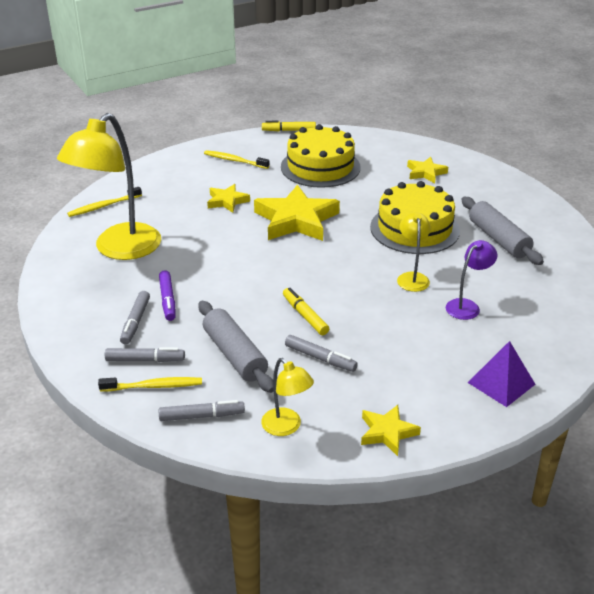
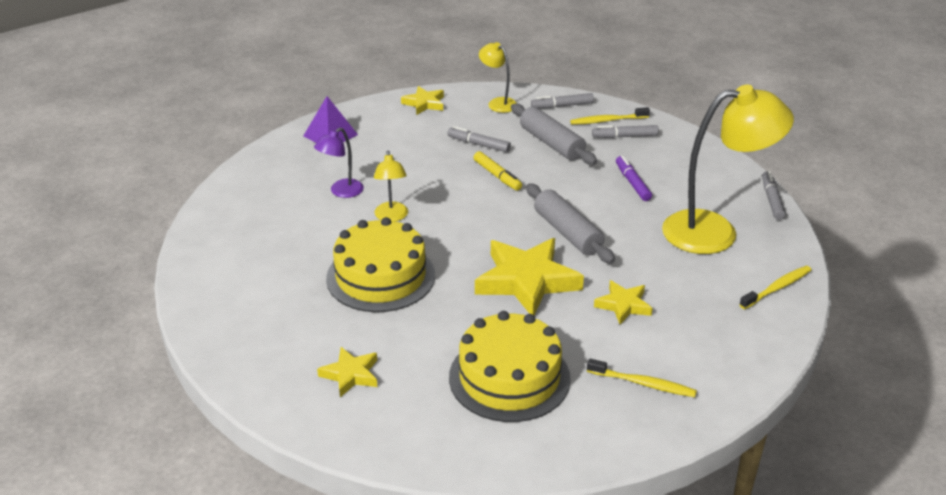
camera: 175 degrees right, 0 degrees up
(119, 249) = (715, 231): yellow lamp -> yellow lamp turned 60 degrees clockwise
(135, 322) = (651, 163): grey marker -> grey marker (772, 200)
(288, 130) = (578, 467): yellow marker -> none
(498, 239) = (283, 268): grey rolling pin -> grey rolling pin (567, 233)

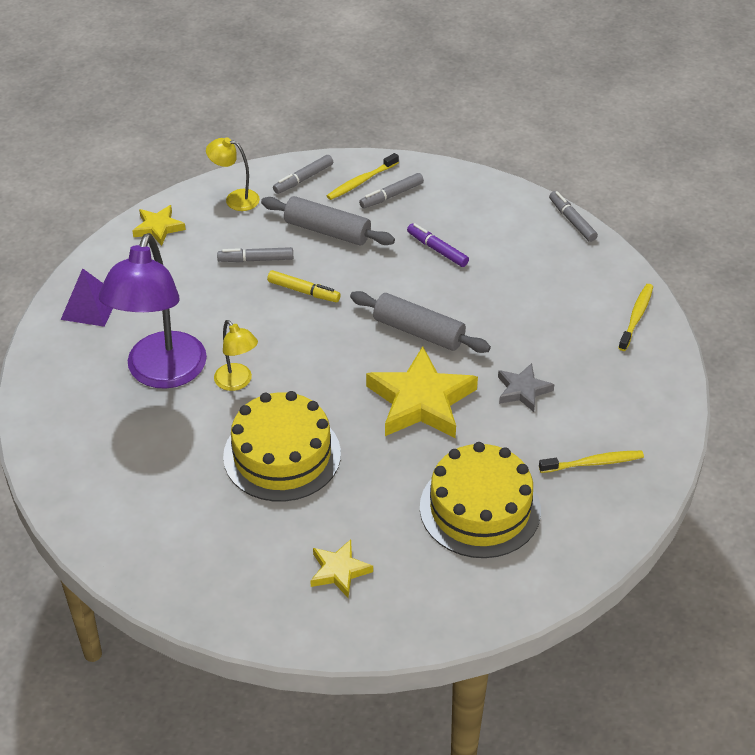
camera: 30 degrees left, 10 degrees up
(341, 192) = (161, 373): purple lamp -> purple lamp, size x2.11
(623, 305) = (523, 390): yellow star -> grey star
(715, 231) = (547, 276): yellow lamp -> none

